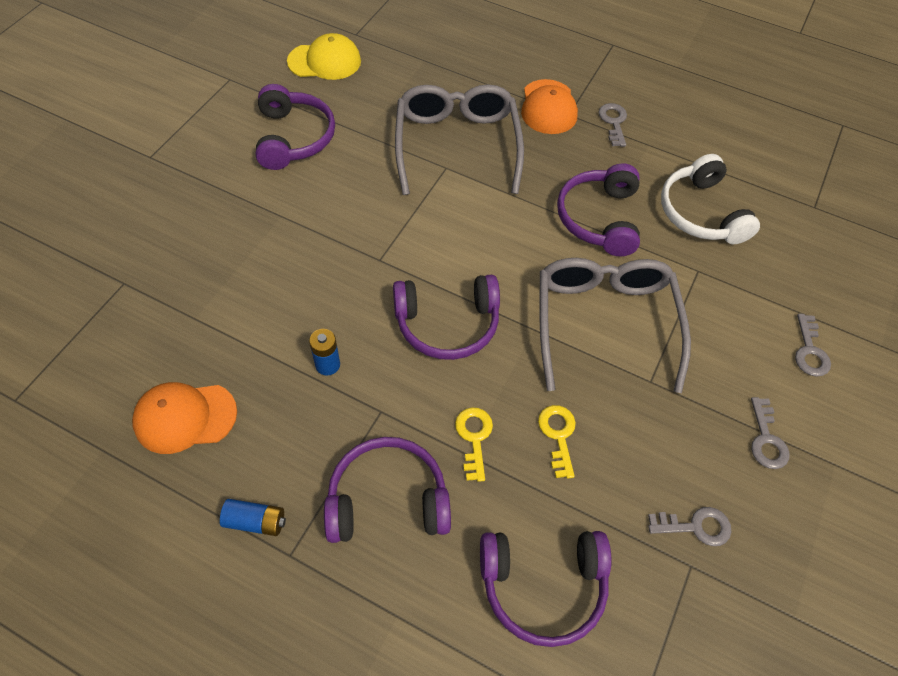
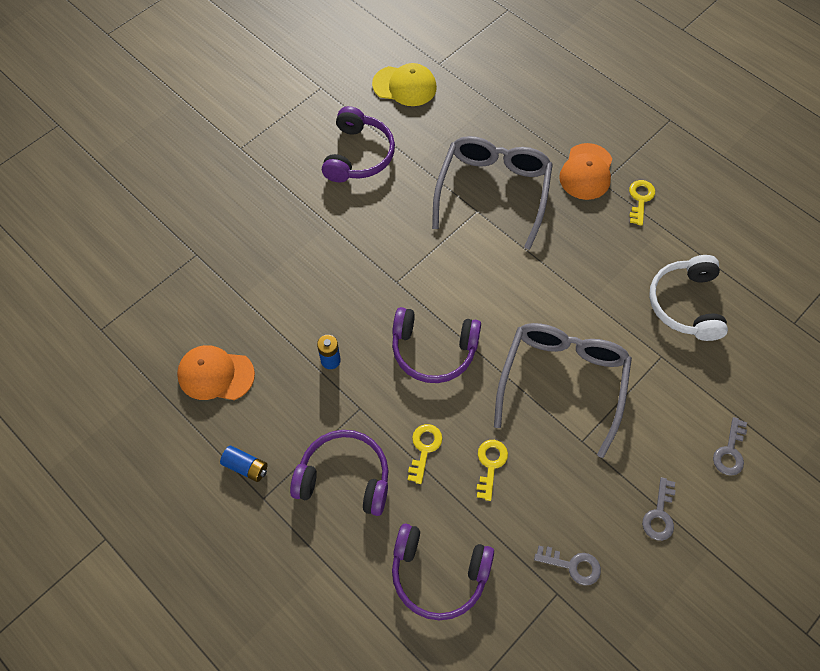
camera: 20 degrees right, 5 degrees up
(599, 218) = (592, 288): purple headphones -> none
(613, 122) = (640, 199): grey key -> yellow key

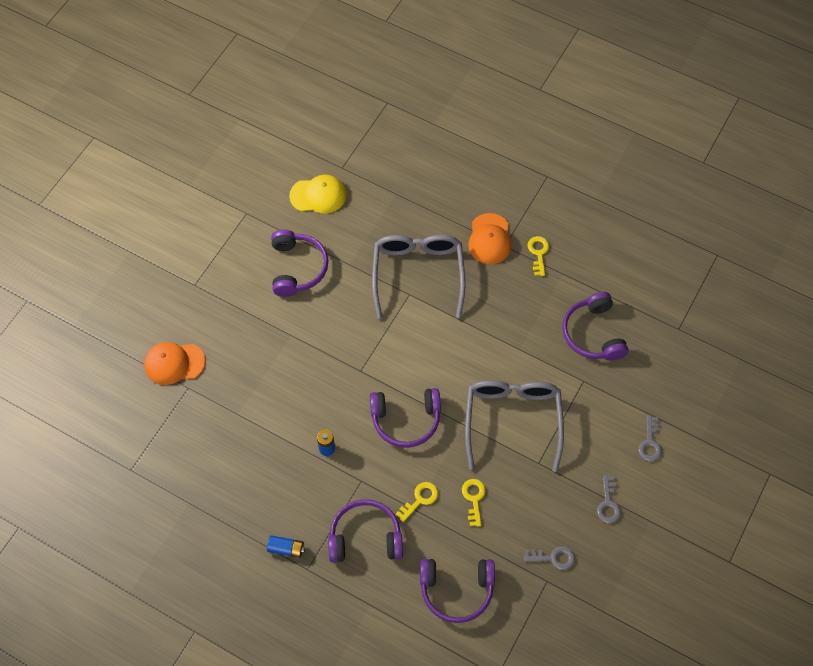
camera: 15 degrees left, 0 degrees up
(215, 374) = (238, 483): orange cap -> orange cap (174, 363)
(424, 448) = (420, 499): yellow key -> yellow key turned 45 degrees clockwise
(685, 304) = (593, 334): white headphones -> purple headphones

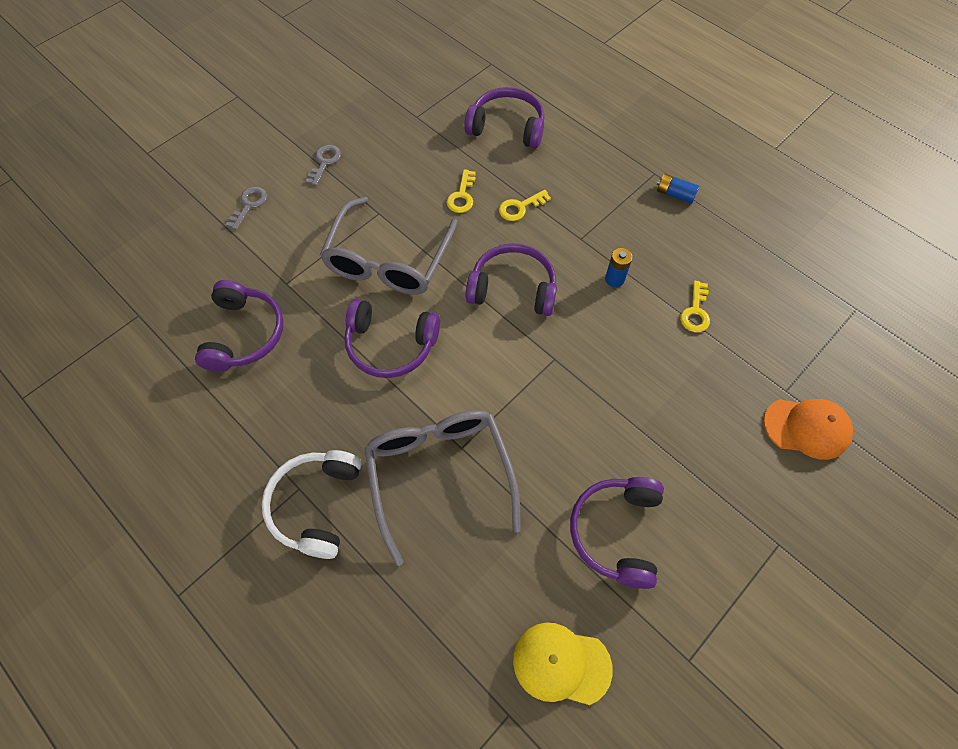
camera: 165 degrees left, 0 degrees up
(365, 537) = (588, 187): purple headphones -> purple headphones (390, 345)
(418, 274) = (440, 475): grey glasses -> grey glasses turned 150 degrees clockwise
(489, 239) = (316, 505): orange cap -> white headphones
(538, 253) = (257, 464): yellow key -> yellow key (695, 312)
(553, 557) = (401, 132): grey key -> none

